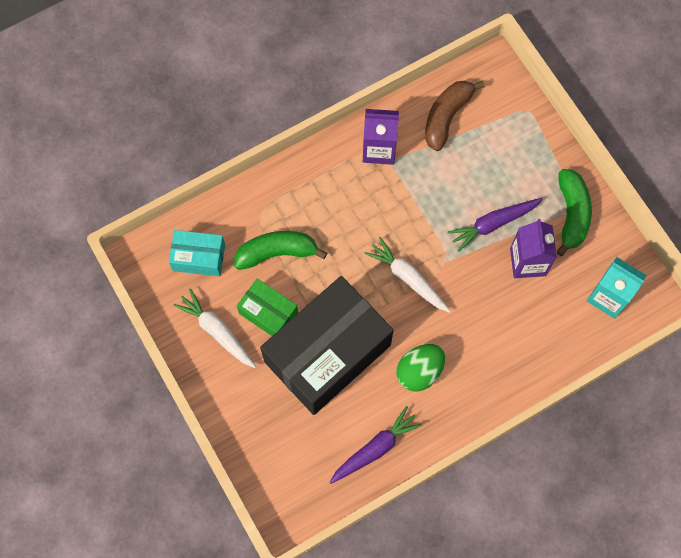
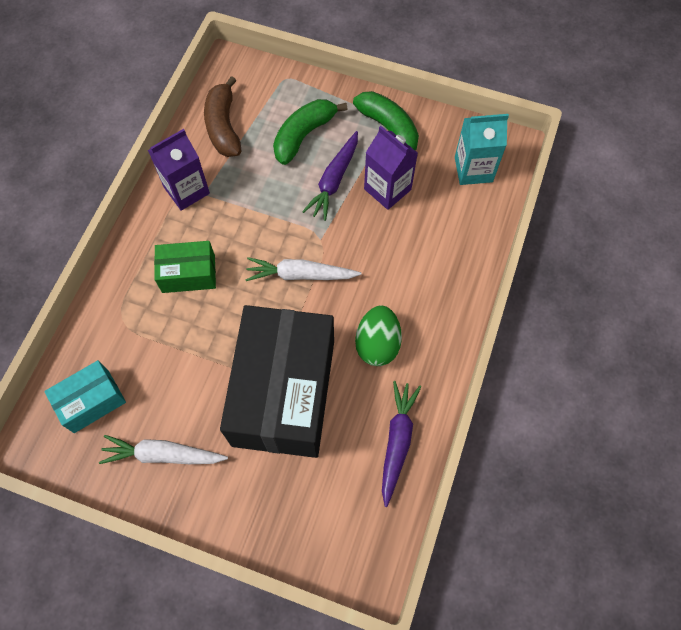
camera: 40 degrees left, 5 degrees down
(268, 313) = (199, 400): green box -> green box (188, 274)
(276, 253) = (164, 341): green banana -> green banana (303, 135)

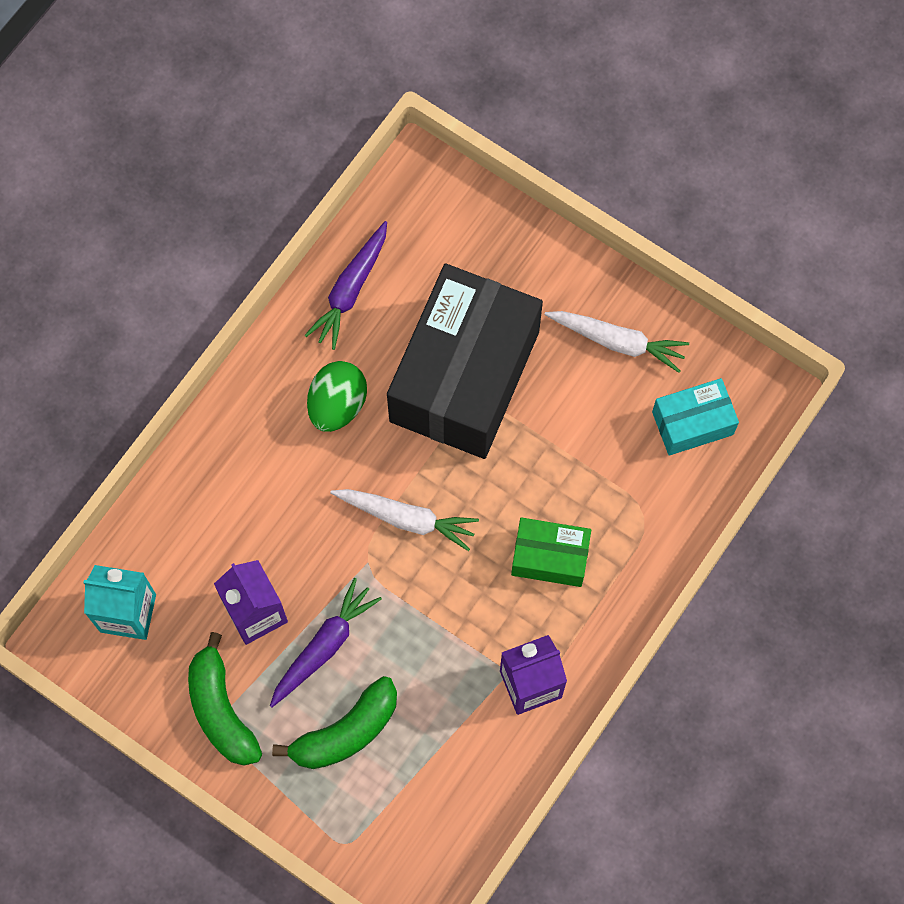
camera: 165 degrees left, 5 degrees up
(223, 127) = (458, 778): brown banana -> none

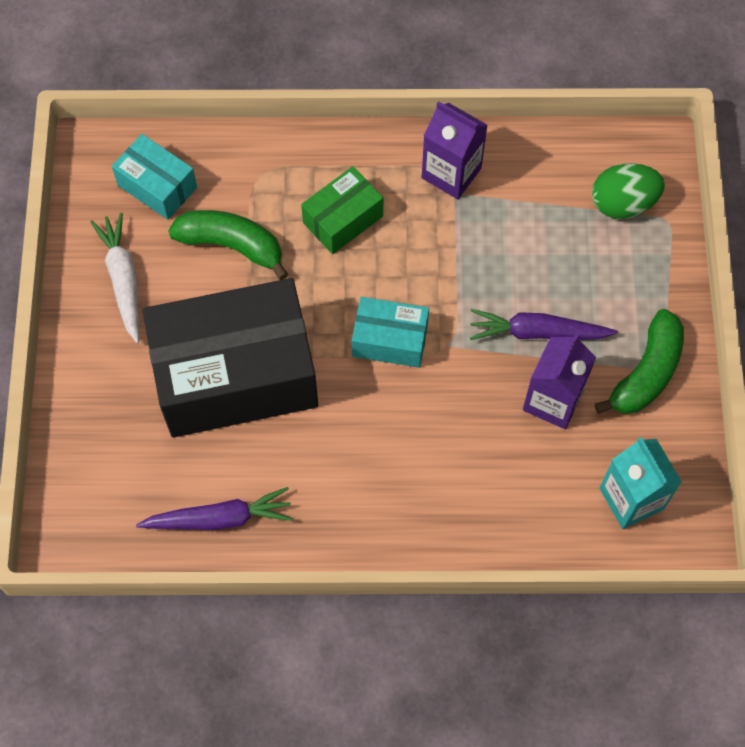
camera: 125 degrees left, 5 degrees down
(337, 405) = (333, 457): green egg -> green egg (623, 203)
(346, 731) = (588, 273): green banana -> green banana (231, 245)
(406, 519) = (390, 340): white carrot -> turquoise box
(550, 557) = (343, 219): green box -> green box turned 75 degrees clockwise

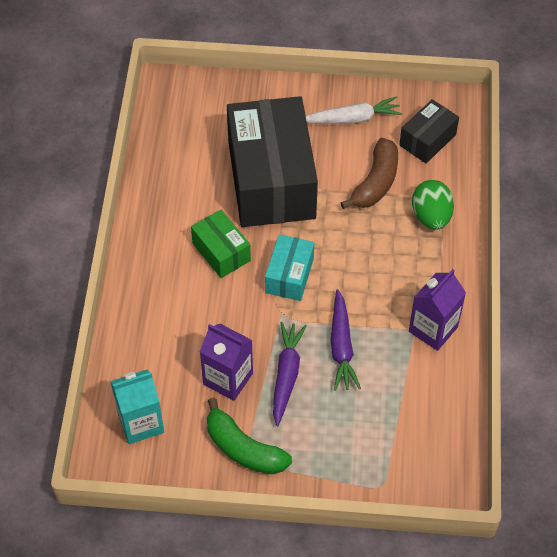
camera: 95 degrees right, 10 degrees down
(157, 186) = (427, 140): turquoise box -> black box
(220, 518) = (166, 167): purple carrot -> purple carrot (341, 346)
(231, 245) = (375, 182): green banana -> brown banana
(343, 219) = (394, 253): green box -> green box (221, 252)
(623, 203) = (399, 453): green egg -> green egg (431, 216)

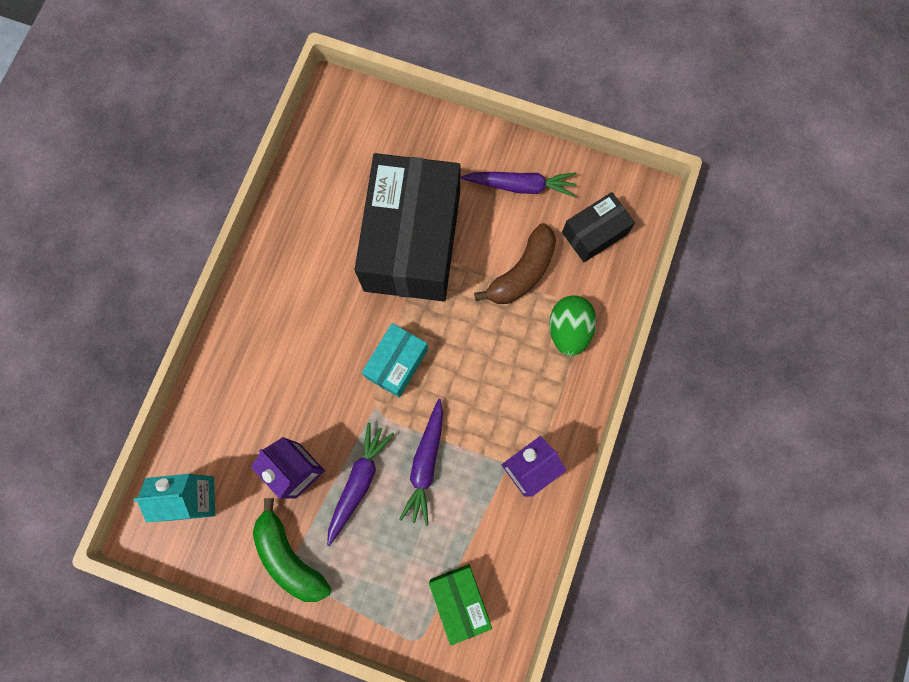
camera: 15 degrees right, 20 degrees up
(221, 252) = (334, 316): green box -> green box (460, 601)
(352, 119) = (521, 186): white carrot -> purple carrot

